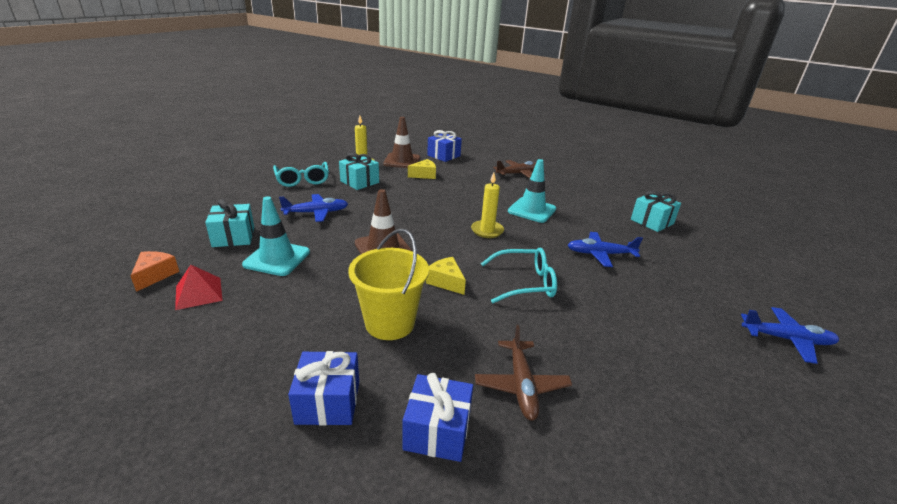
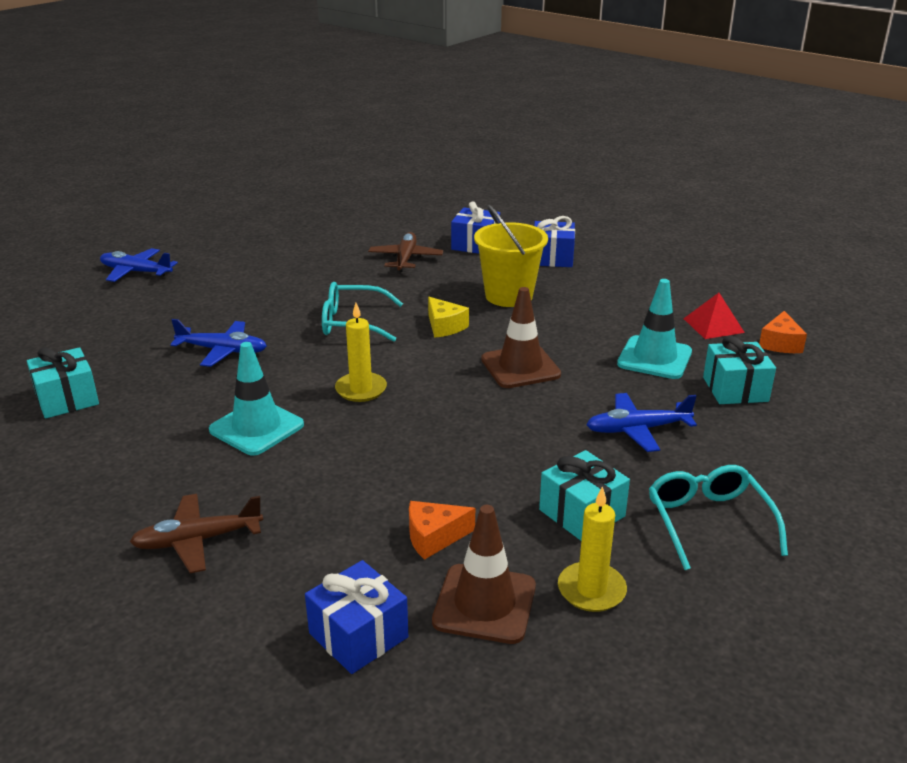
camera: 170 degrees left, 0 degrees up
(424, 175) = (434, 537): yellow cheese -> orange cheese

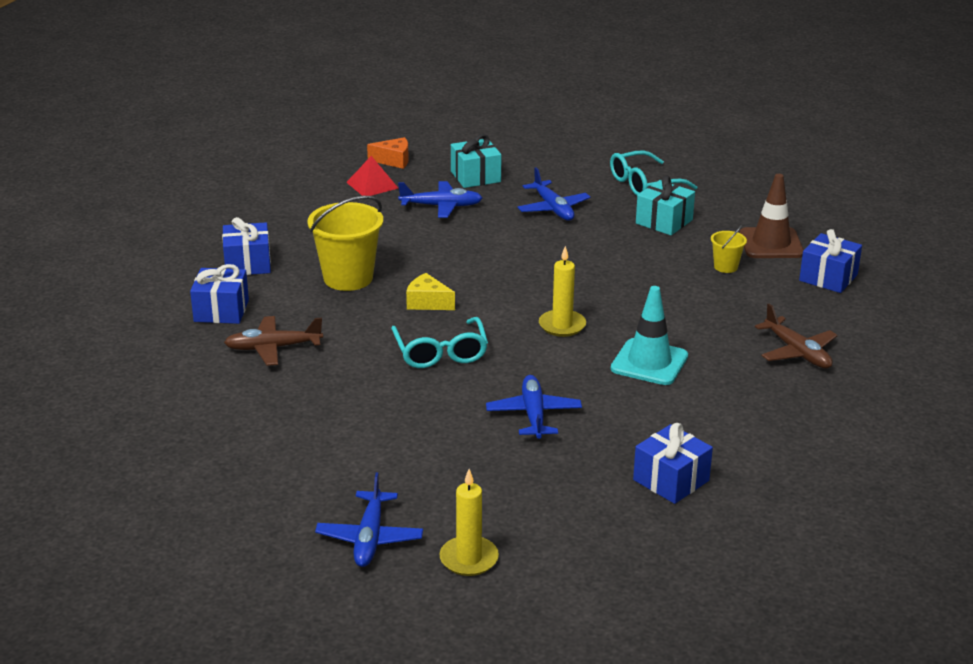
camera: 105 degrees left, 0 degrees up
(67, 399) = (671, 480): turquoise gift -> blue gift
(434, 537) = (725, 267): orange cheese -> yellow bucket
(444, 326) = (427, 302): yellow cheese -> yellow cheese turned 105 degrees counterclockwise
(520, 367) = (485, 259): brown traffic cone -> none
(591, 590) = (733, 214): yellow candle -> yellow candle (469, 559)
(654, 358) = (441, 206): turquoise traffic cone -> blue plane

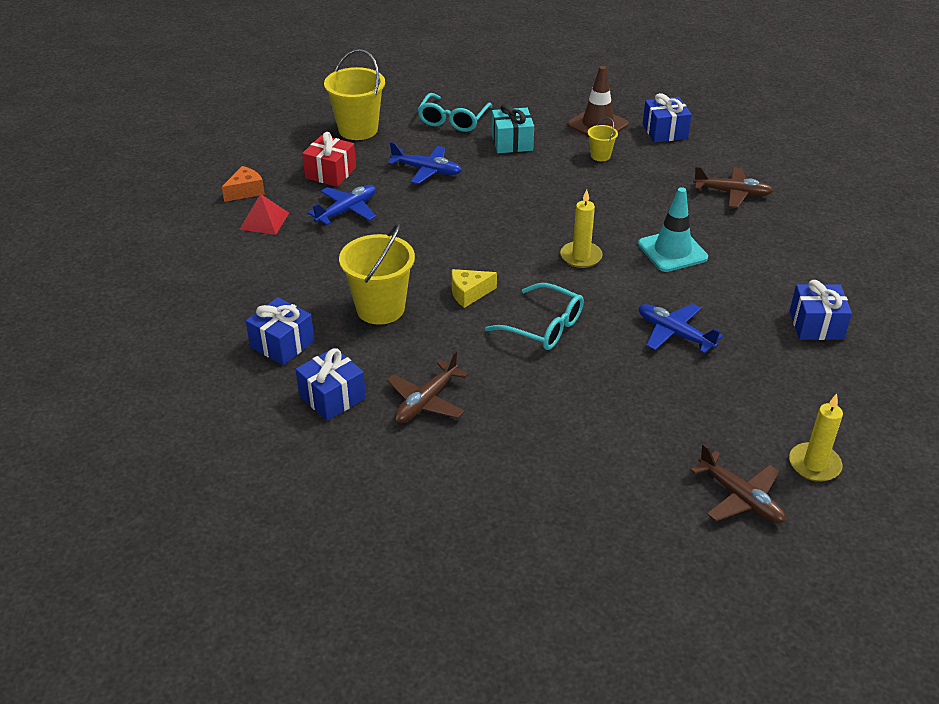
camera: 45 degrees left, 10 degrees up
(369, 538) = (740, 498): blue plane -> brown plane
(475, 176) = (330, 173): turquoise gift -> red gift
(552, 157) = (358, 129): none -> yellow bucket

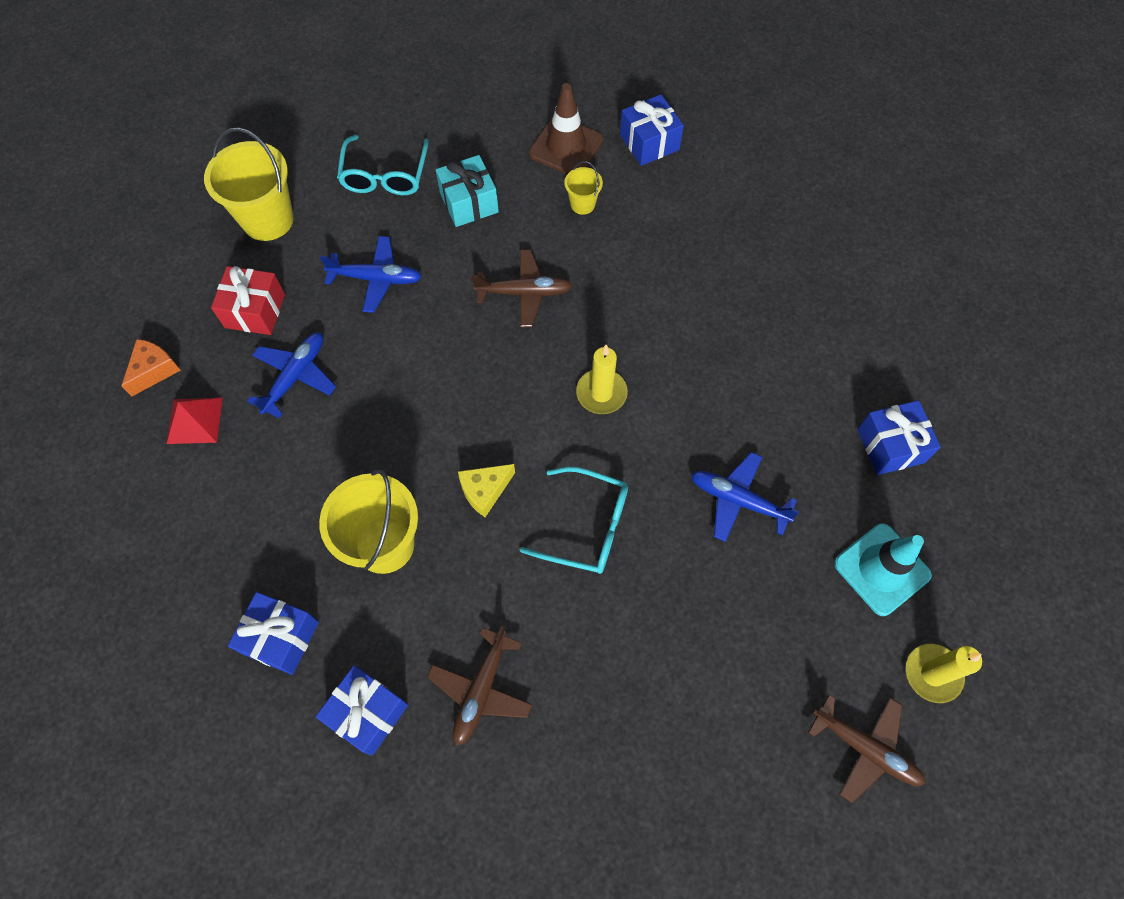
camera: 15 degrees left, 25 degrees up
(672, 251) = (705, 358): turquoise traffic cone -> turquoise traffic cone (881, 569)
(732, 193) = (752, 238): brown plane -> brown plane (524, 293)

